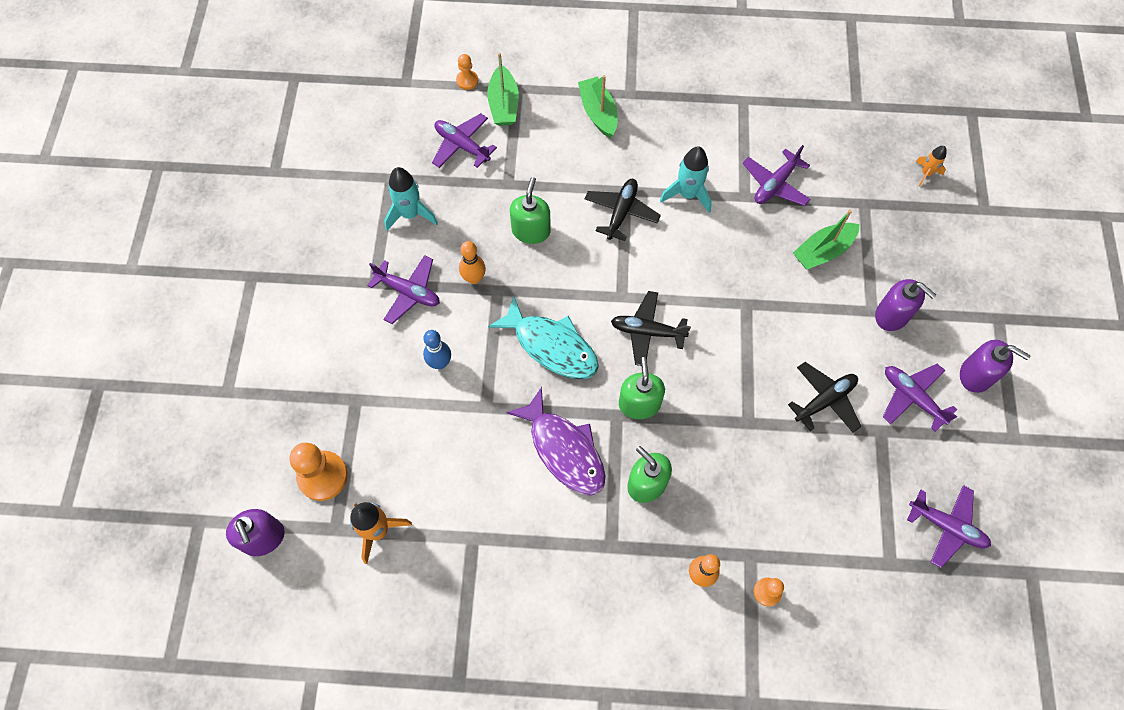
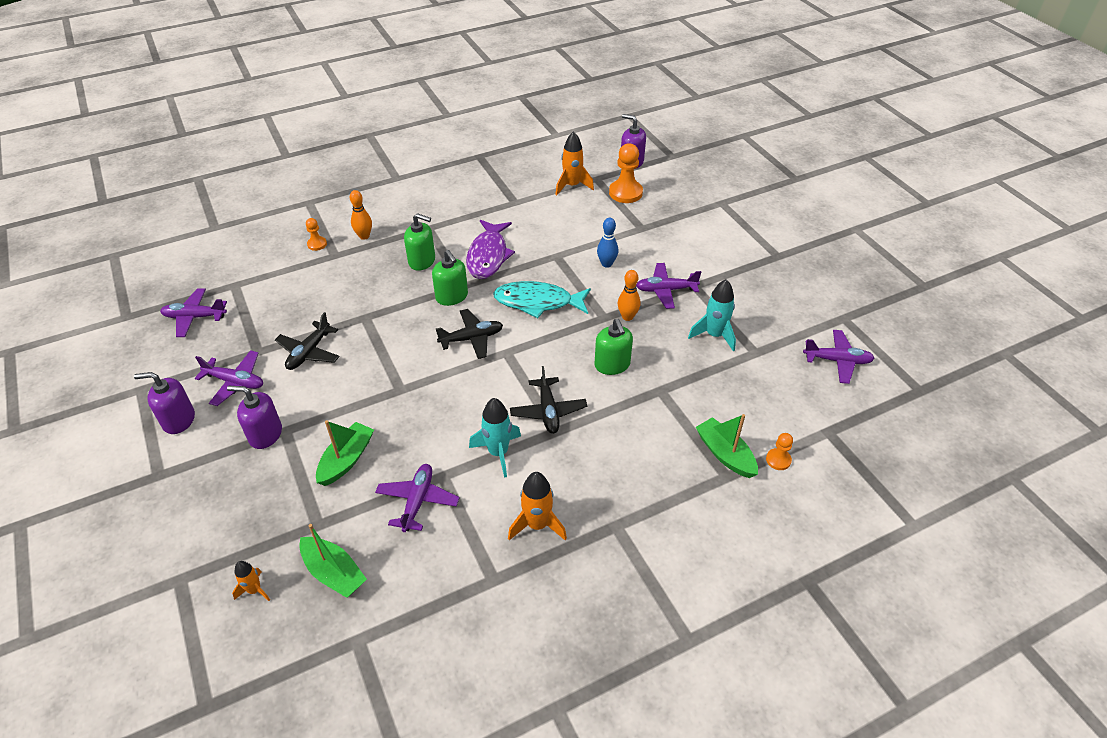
camera: 150 degrees right, 20 degrees down
(462, 145) = (726, 402): purple plane -> purple plane (837, 361)
(564, 450) = (488, 256): purple fish -> purple fish turned 105 degrees counterclockwise
(598, 113) = (632, 489): green boat -> green boat (334, 573)
(689, 121) = (537, 525): none -> orange rocket

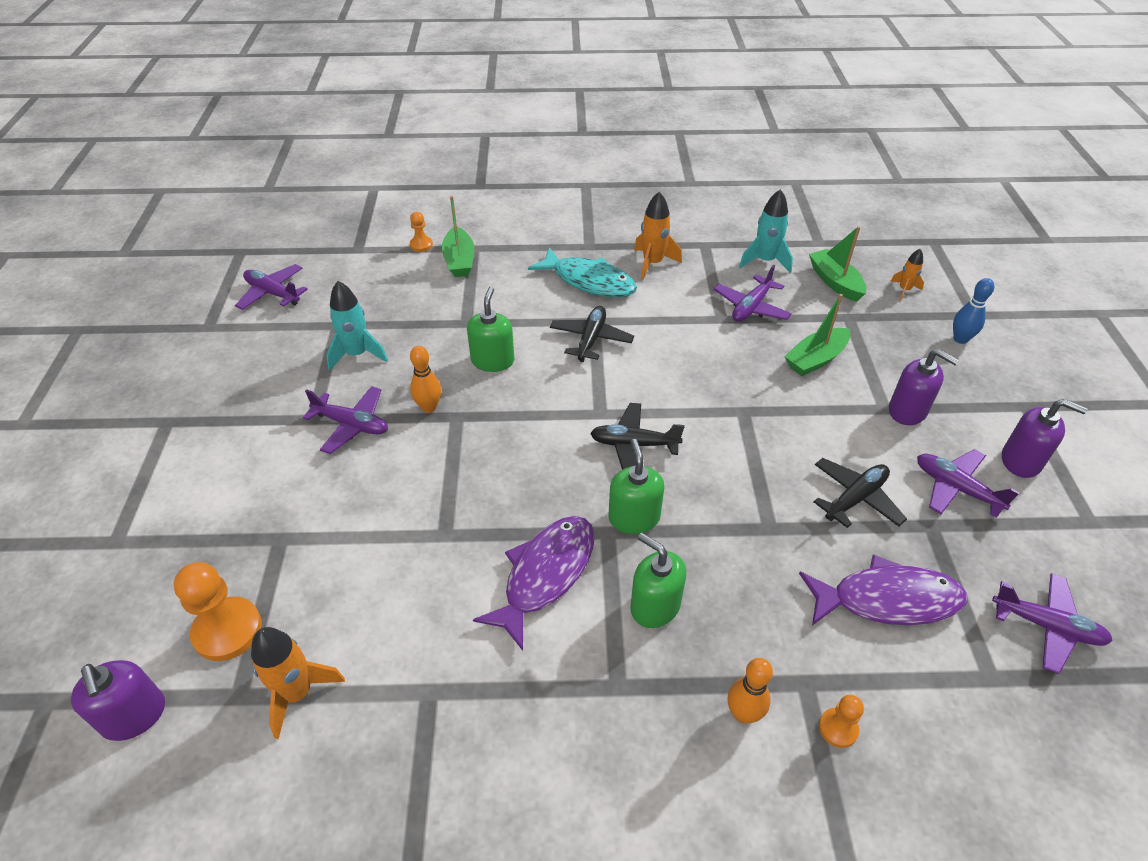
camera: 155 degrees left, 0 degrees up
(289, 302) = (887, 600): none -> purple fish
(498, 452) = (660, 320): turquoise rocket -> turquoise rocket (765, 261)
(538, 302) = (522, 466): turquoise fish -> turquoise fish (589, 281)
(606, 264) = (387, 492): blue bowling pin -> blue bowling pin (960, 339)

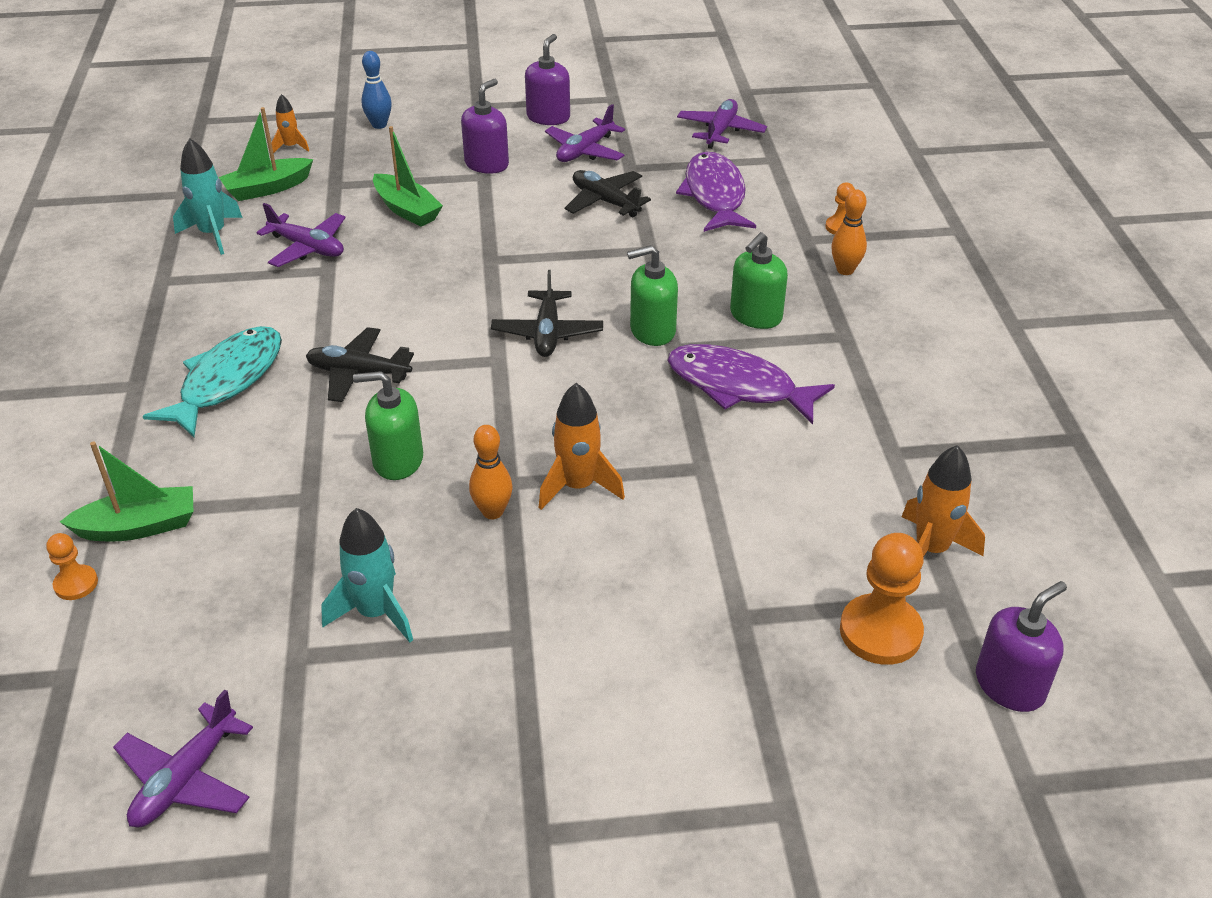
camera: 95 degrees left, 5 degrees down
(352, 425) = (531, 587): purple plane -> none
(652, 263) = (196, 324): orange rocket -> orange rocket (578, 486)

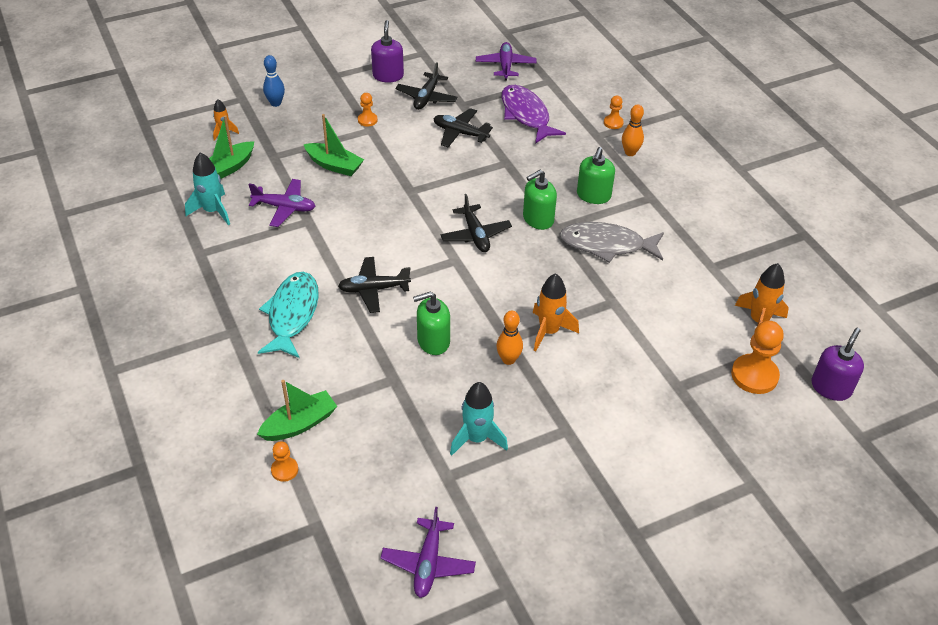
camera: 20 degrees left, 5 degrees up
(487, 164) = (367, 120): purple soap dispenser -> orange pawn
(585, 151) = (426, 97): purple plane -> black plane
(738, 386) = (607, 245): purple fish -> grey fish

